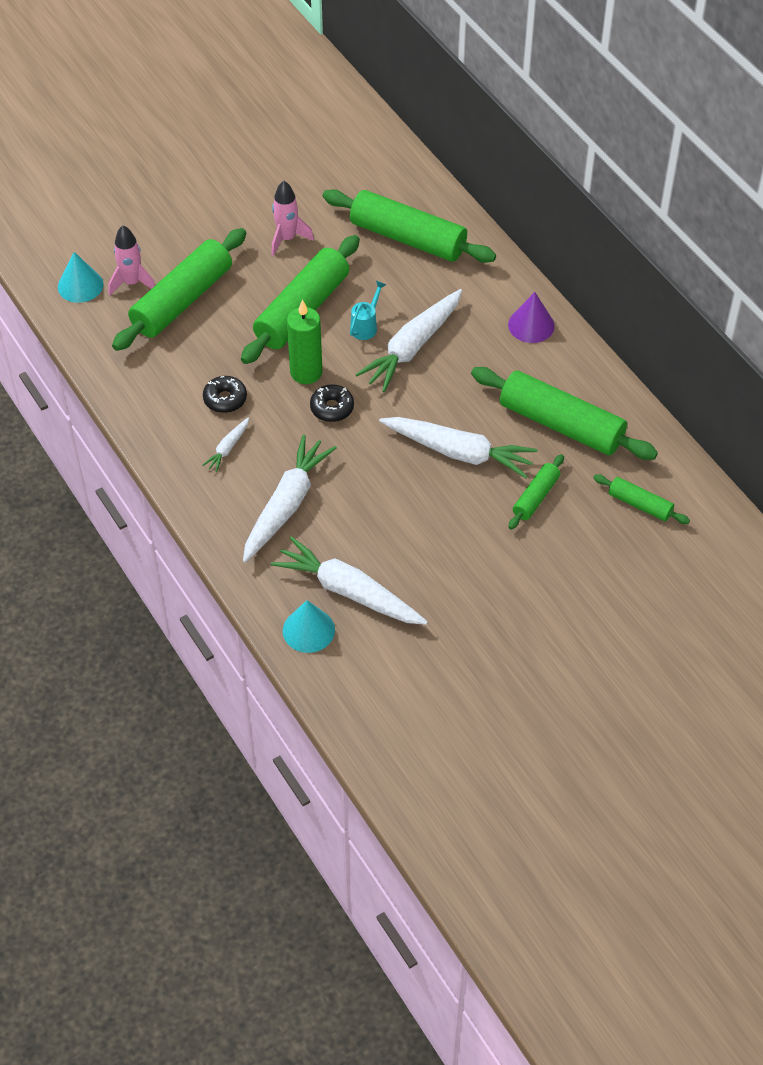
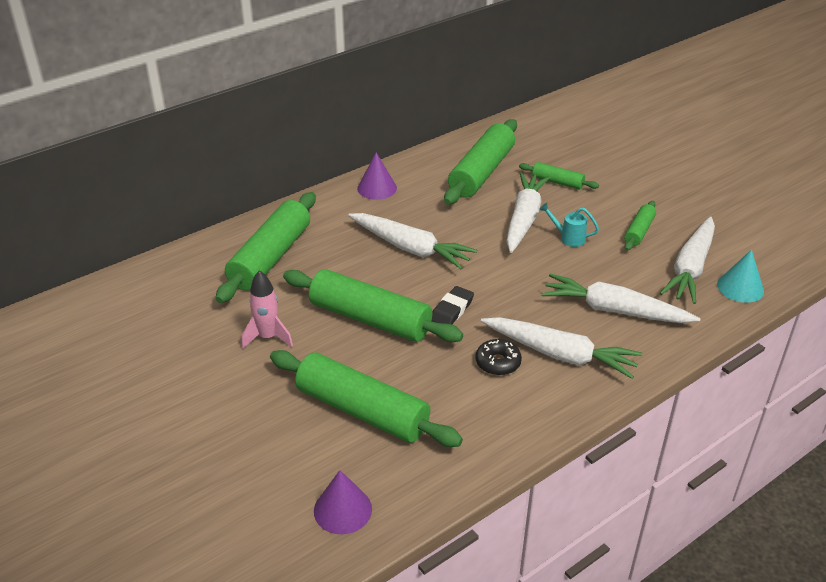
camera: 95 degrees left, 15 degrees down
(80, 285) = (342, 509): turquoise cone -> purple cone
(132, 283) = (337, 459): pink rocket -> none
(228, 448) = (560, 355): white carrot -> white carrot, size x2.16
(306, 372) = (452, 310): green candle -> black eraser
(332, 408) = (492, 291): black donut -> none
(366, 326) = (387, 276): turquoise watering can -> turquoise watering can (568, 238)
(640, 504) = (548, 139): green rolling pin -> green rolling pin (639, 231)

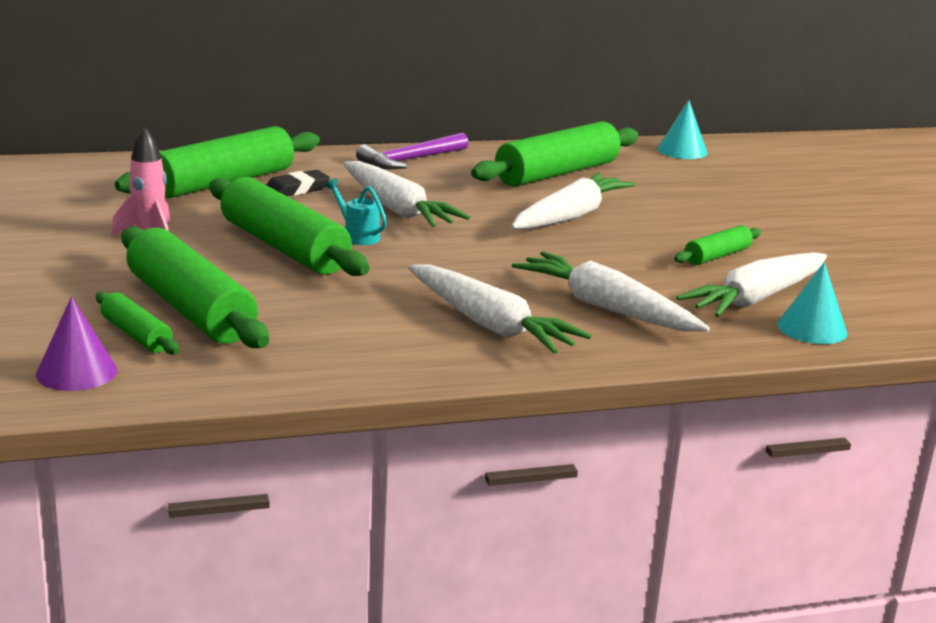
camera: 20 degrees right, 15 degrees down
(377, 188) = (410, 160): purple cone -> purple hammer
(452, 310) = (392, 262): black eraser -> black eraser (297, 189)
(498, 363) = (400, 312): black donut -> none
(540, 121) = (682, 151): none -> turquoise cone
(557, 182) = (649, 198): green rolling pin -> green rolling pin (136, 335)
(568, 238) = (611, 241): turquoise watering can -> turquoise watering can (357, 236)

